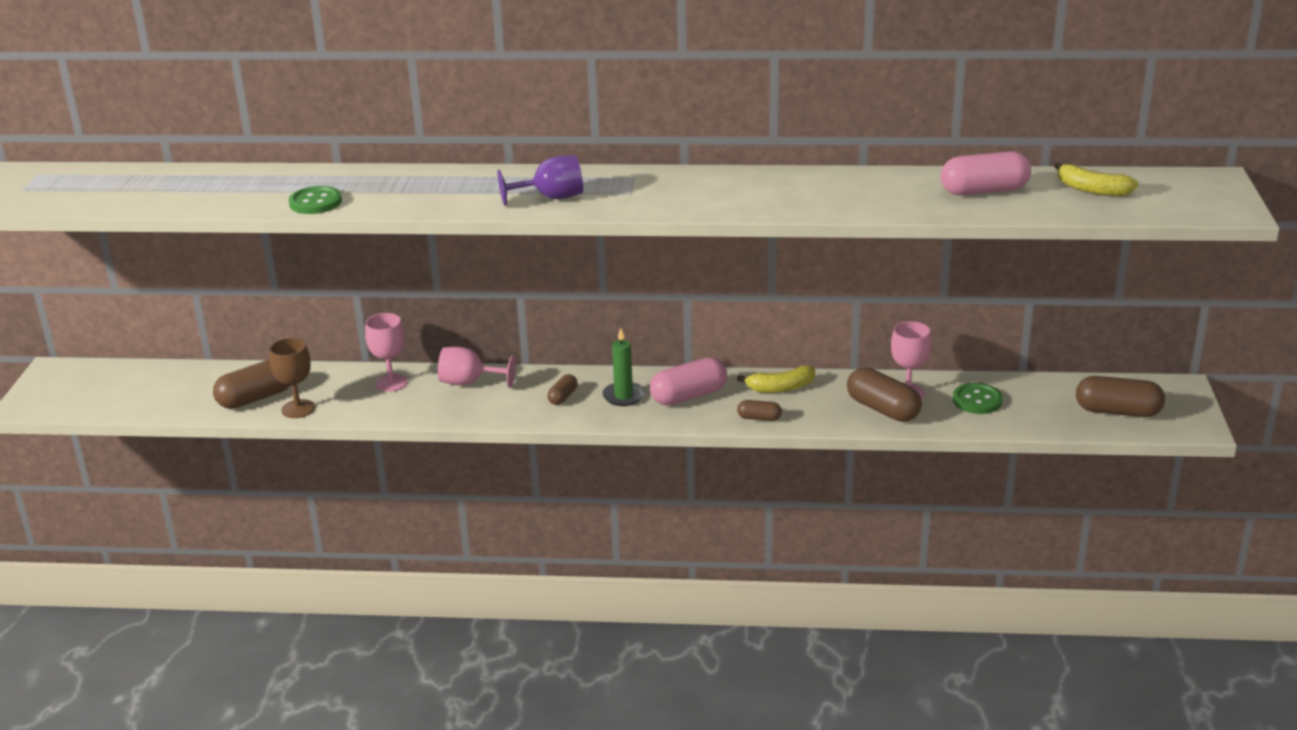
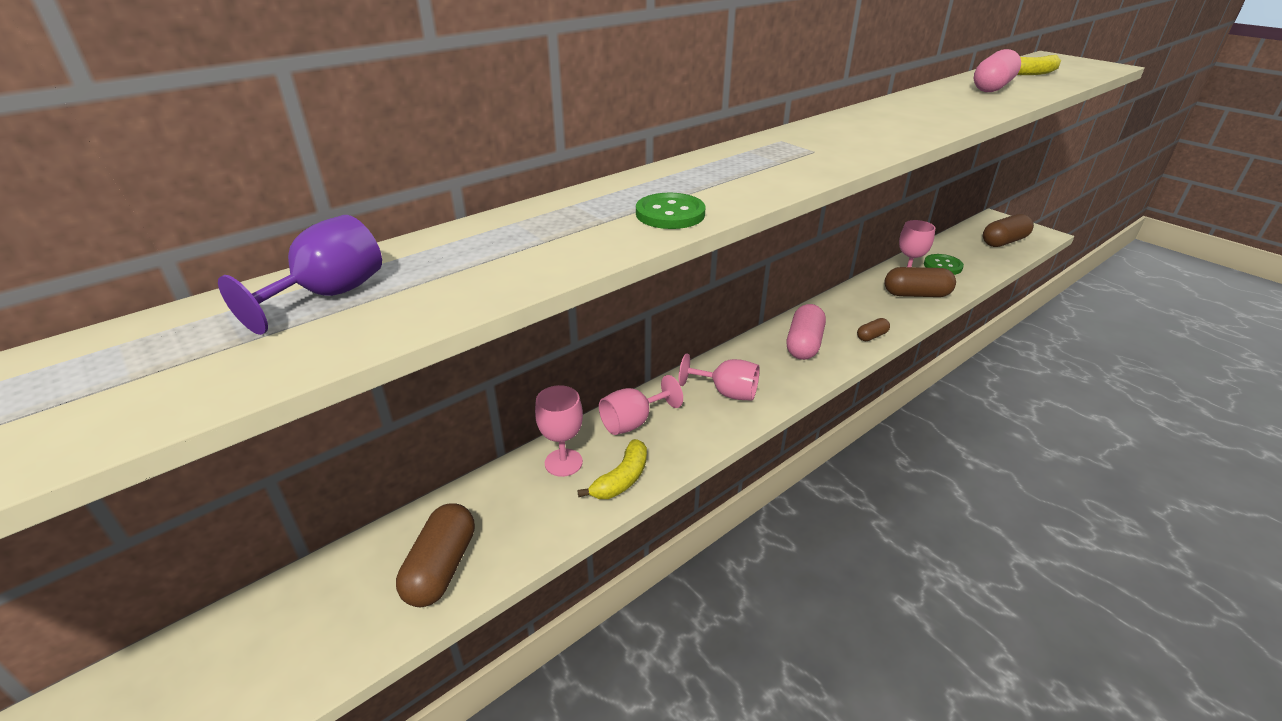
camera: 45 degrees left, 5 degrees up
(298, 409) = (511, 550): brown goblet -> none
(315, 202) = (538, 264): green button -> green button (670, 214)
(551, 198) = (766, 174): purple goblet -> purple goblet (329, 295)
(563, 397) = (726, 392): brown capsule -> pink goblet
(623, 396) = (765, 368): green candle -> none
(781, 388) = (841, 309): yellow banana -> yellow banana (622, 479)

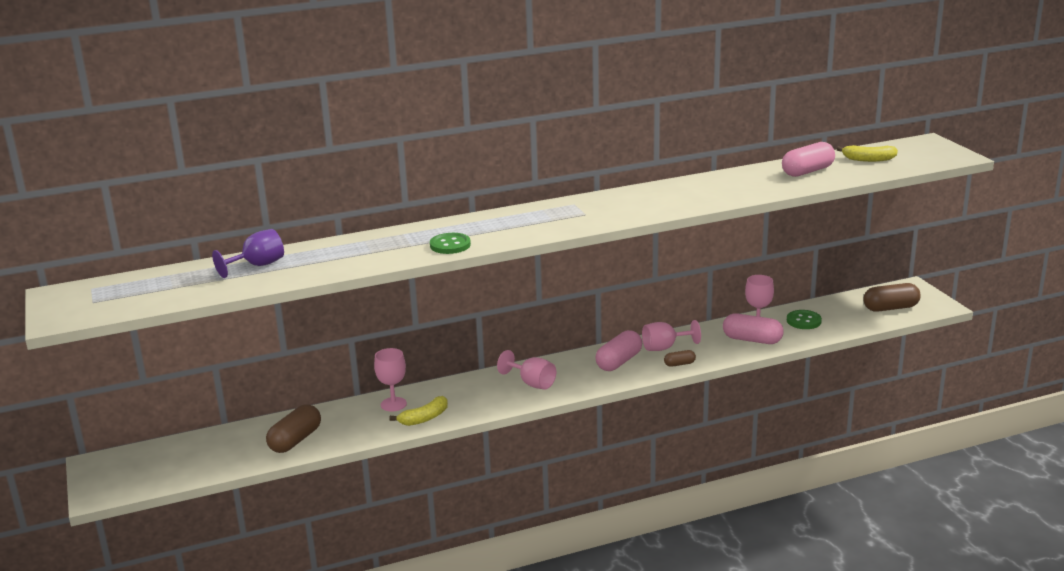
camera: 20 degrees right, 10 degrees down
(633, 422) = (453, 390): pink goblet -> pink goblet (664, 347)
(916, 294) = (752, 340): brown capsule -> pink capsule

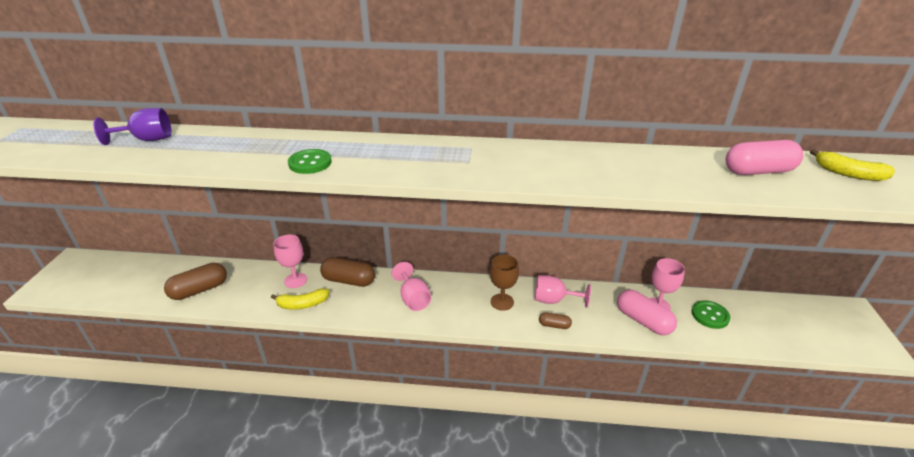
camera: 25 degrees right, 10 degrees up
(619, 362) = (502, 302): pink capsule -> brown goblet
(890, 308) = (817, 331): brown capsule -> brown capsule (348, 280)

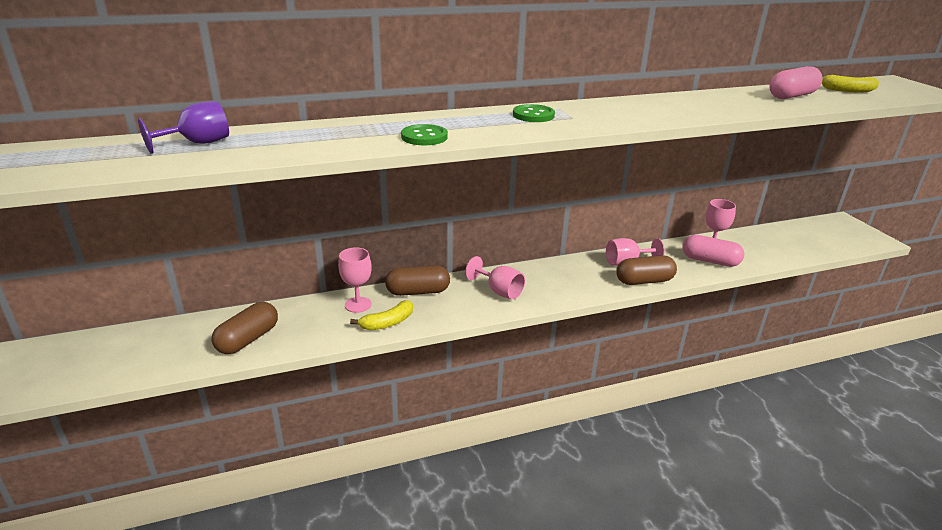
camera: 25 degrees left, 5 degrees down
(502, 302) = (584, 274): brown goblet -> none
(554, 325) = (644, 281): brown capsule -> brown capsule, size x1.91
(710, 315) = (754, 246): green button -> green button (533, 115)

